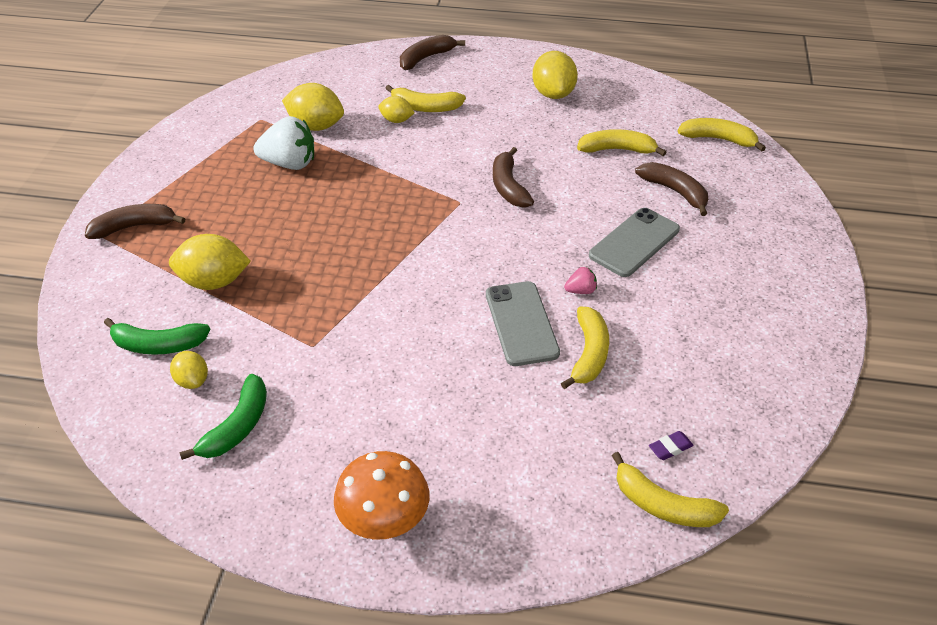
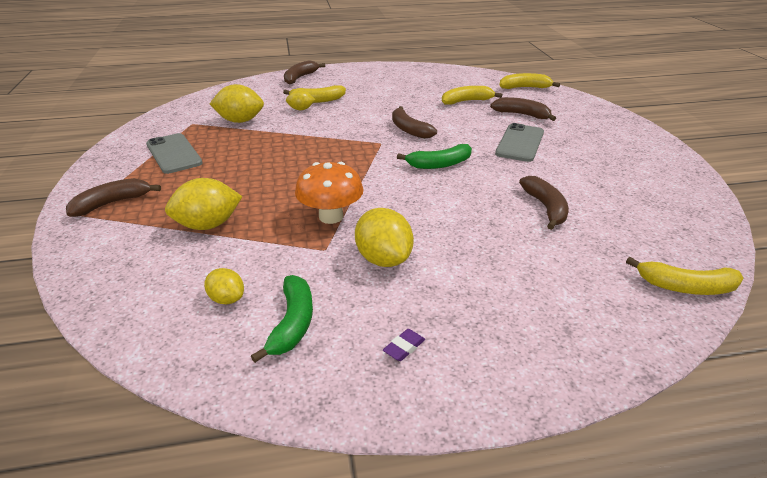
camera: 20 degrees left, 10 degrees down
(158, 345) = (177, 280): green banana -> green banana (439, 164)
(289, 164) = (231, 144): white strawberry -> none
(384, 520) = (480, 361): orange mushroom -> orange mushroom (331, 216)
(521, 323) = (481, 200): grey phone -> grey phone (174, 154)
(553, 94) = (401, 82): yellow lemon -> yellow lemon (383, 259)
(580, 291) = (507, 174): pink strawberry -> none
(589, 354) = (546, 208): yellow banana -> brown banana
(670, 448) = (654, 250): purple eraser -> purple eraser (404, 347)

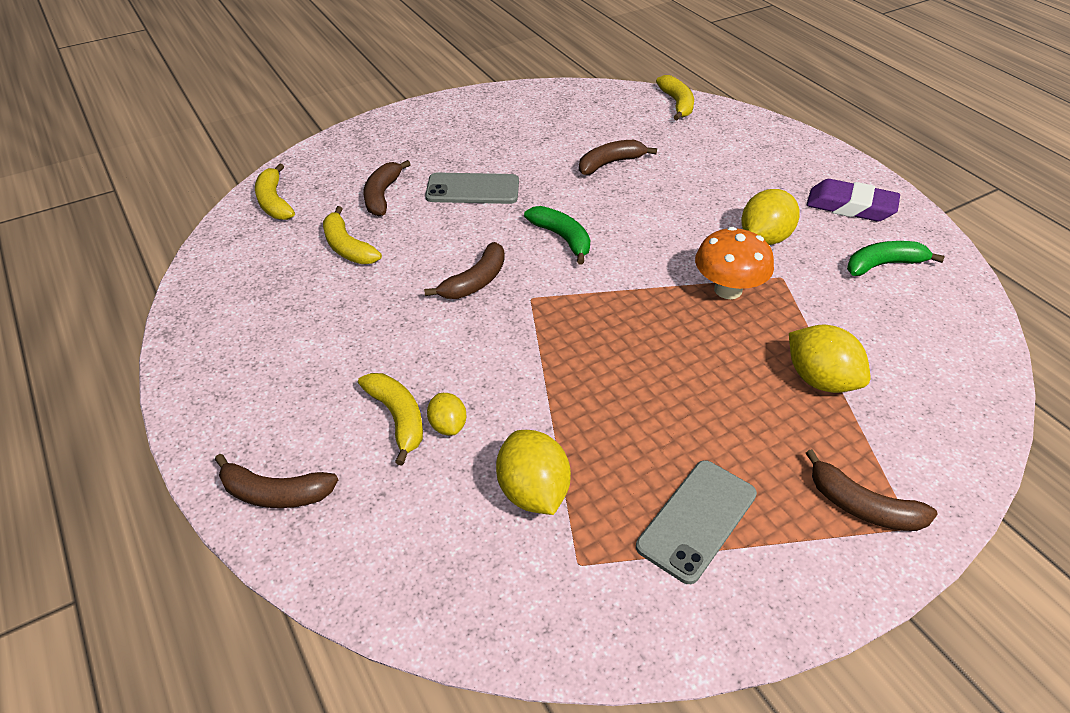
camera: 110 degrees left, 10 degrees up
(227, 299) = (898, 313): yellow lemon -> none
(404, 347) = (850, 207): purple eraser -> purple eraser, size x2.41

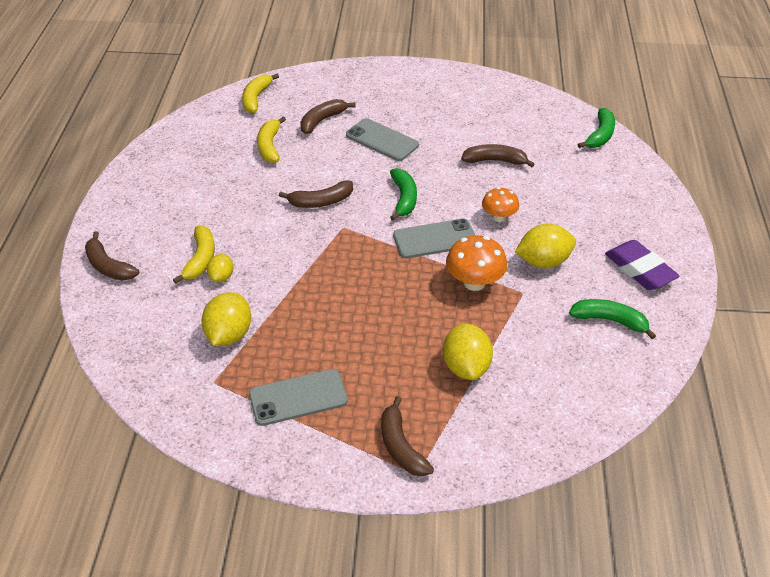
camera: 35 degrees right, 0 degrees up
(640, 265) = (435, 239): none -> grey phone
(675, 215) = (499, 217): none -> orange mushroom
(677, 104) = (600, 135): yellow banana -> green banana

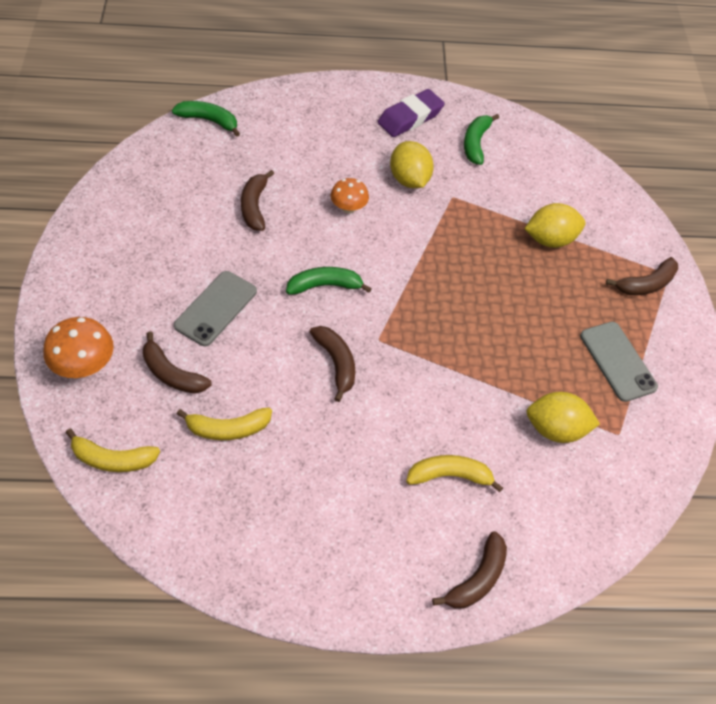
camera: 100 degrees left, 10 degrees up
(221, 277) = (474, 449): yellow lemon -> none
(435, 239) = (388, 259): grey phone -> none
(474, 282) = (445, 230): orange mushroom -> orange mushroom (84, 366)

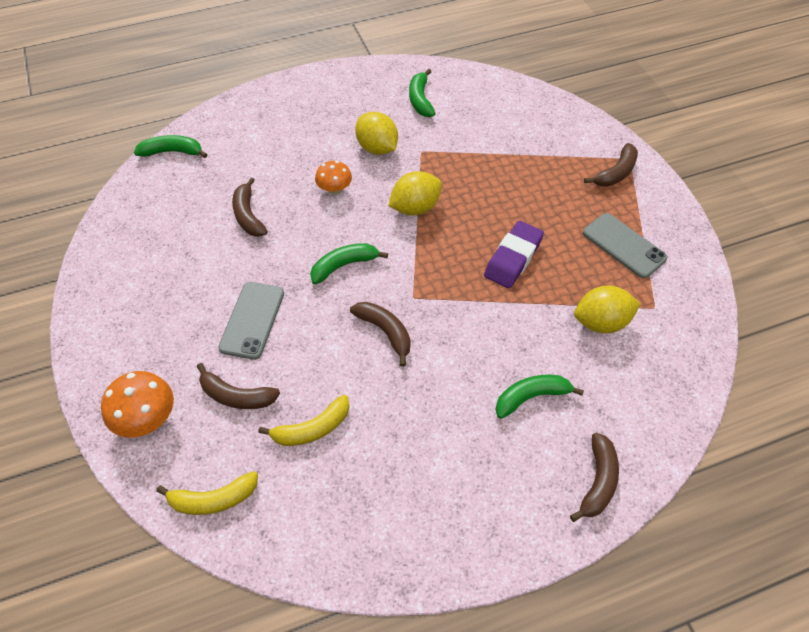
camera: 15 degrees left, 0 degrees up
(410, 118) = (354, 95): purple eraser -> purple eraser (513, 258)
(450, 476) = (531, 397): yellow banana -> green banana
(550, 240) = (520, 161): yellow lemon -> yellow lemon (415, 208)

